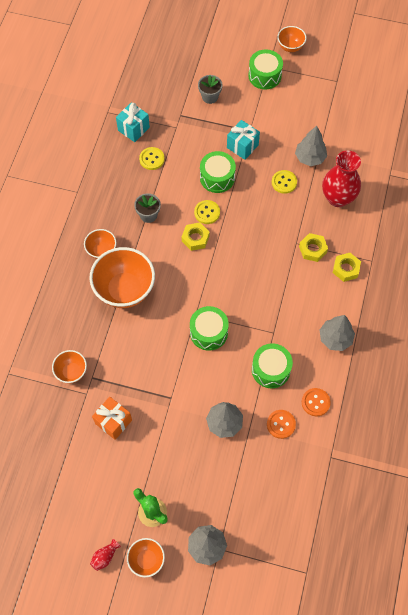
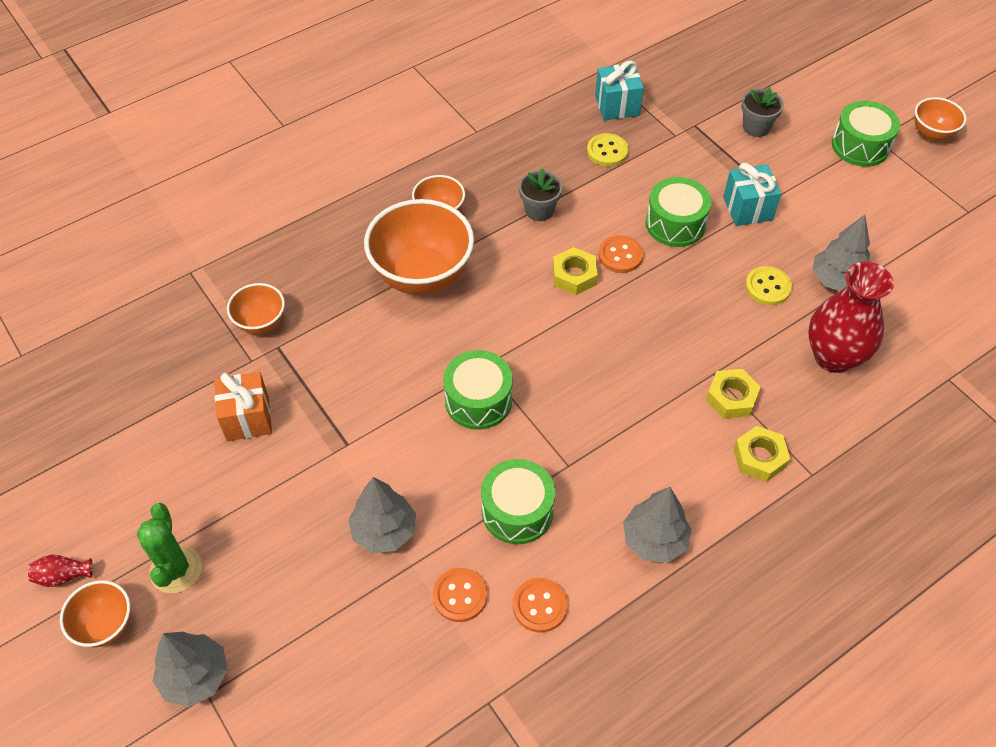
camera: 40 degrees right, 10 degrees down
(207, 212) = (620, 255): yellow button -> orange button

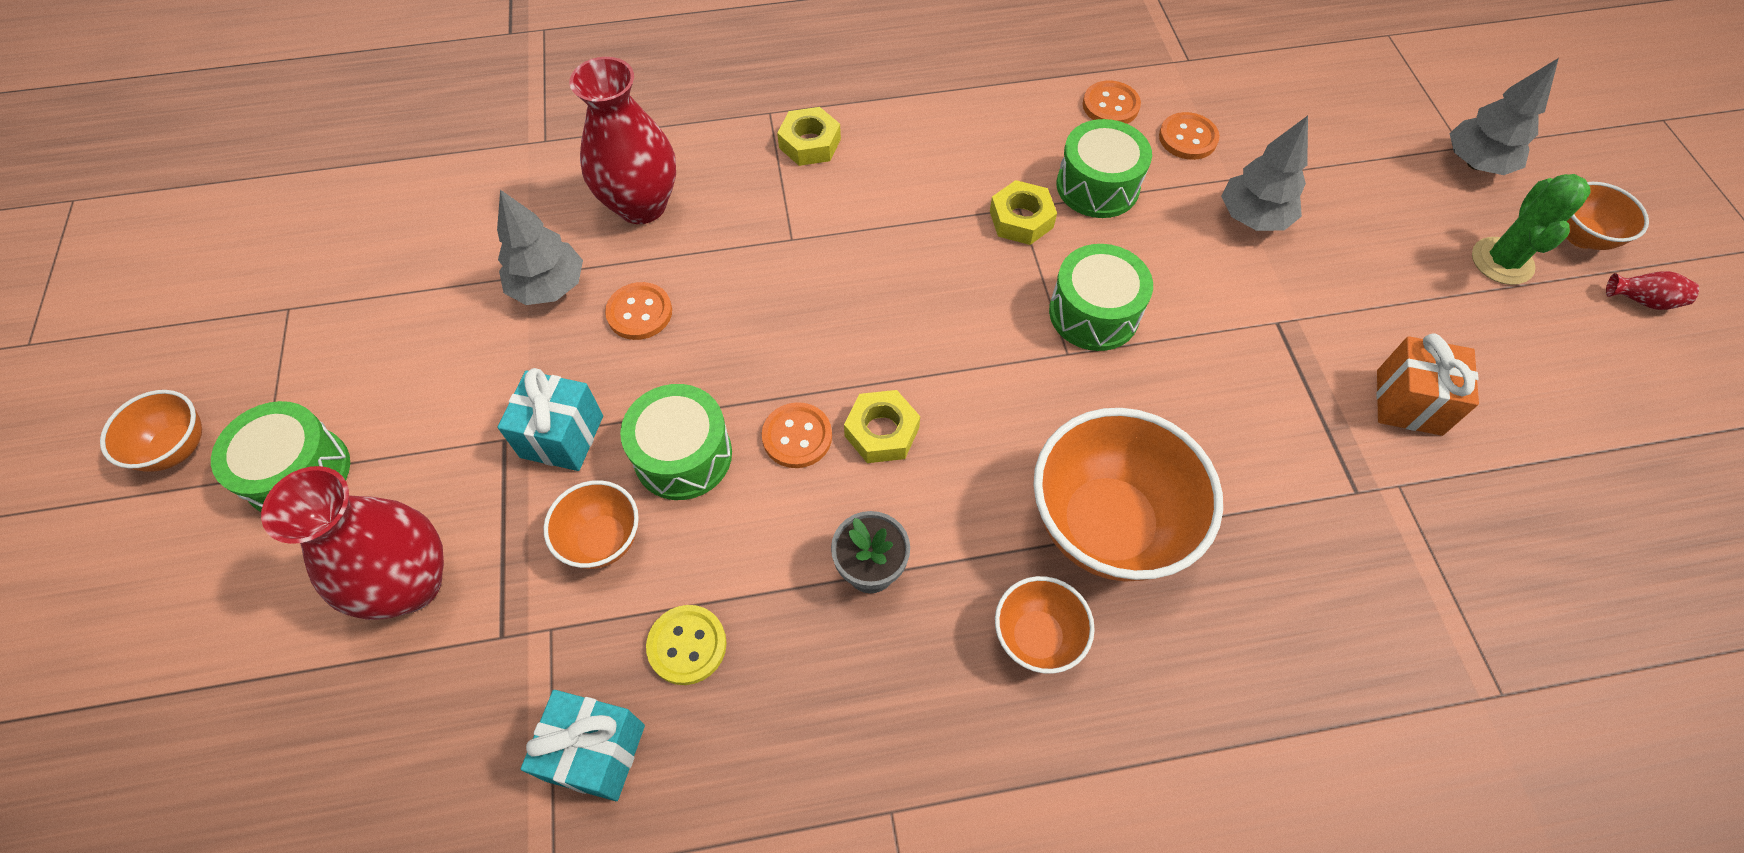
camera: 155 degrees left, 5 degrees up
(261, 323) = (1380, 543): orange bowl -> orange bowl (603, 540)
(654, 540) = (968, 116): grey tree -> none
(731, 398) = (792, 207): yellow nut -> yellow nut (1021, 219)
(756, 127) = (410, 584): grey flower pot -> red vase
(767, 287) = (639, 313): yellow button -> orange button

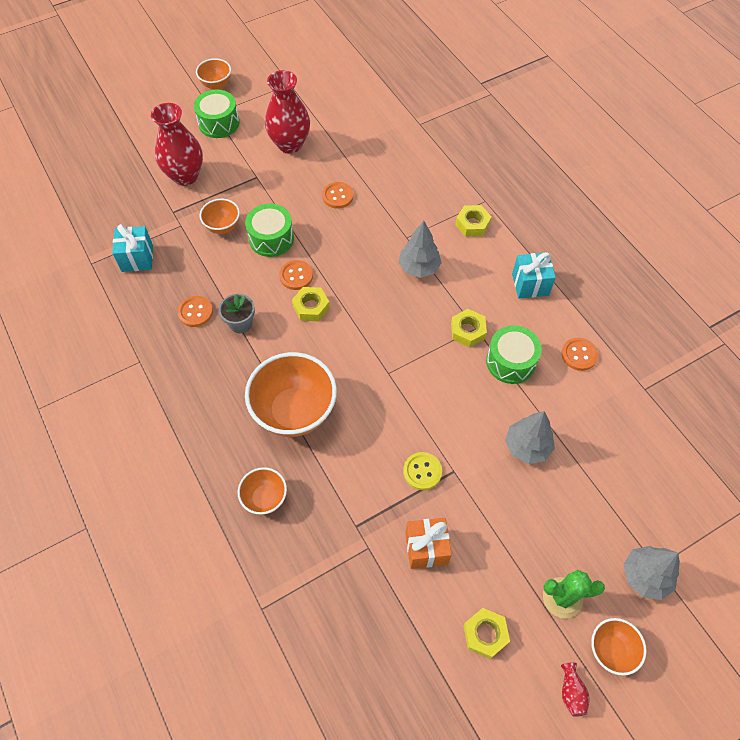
camera: 70 degrees right, 0 degrees up
(549, 287) = (337, 160): grey tree -> grey tree (419, 267)
(562, 436) = (265, 195): turquoise gift -> turquoise gift (530, 284)
(641, 205) = (399, 173): red vase -> red vase (290, 144)
(687, 645) = (187, 271): yellow button -> yellow button (422, 471)
(1036, 637) = (229, 395): orange bowl -> orange bowl (265, 498)
(1094, 313) = (419, 379): green drum -> none
(1187, 138) = (574, 401): orange button -> orange button (195, 312)
(1556, 371) = (485, 634): none -> yellow nut

